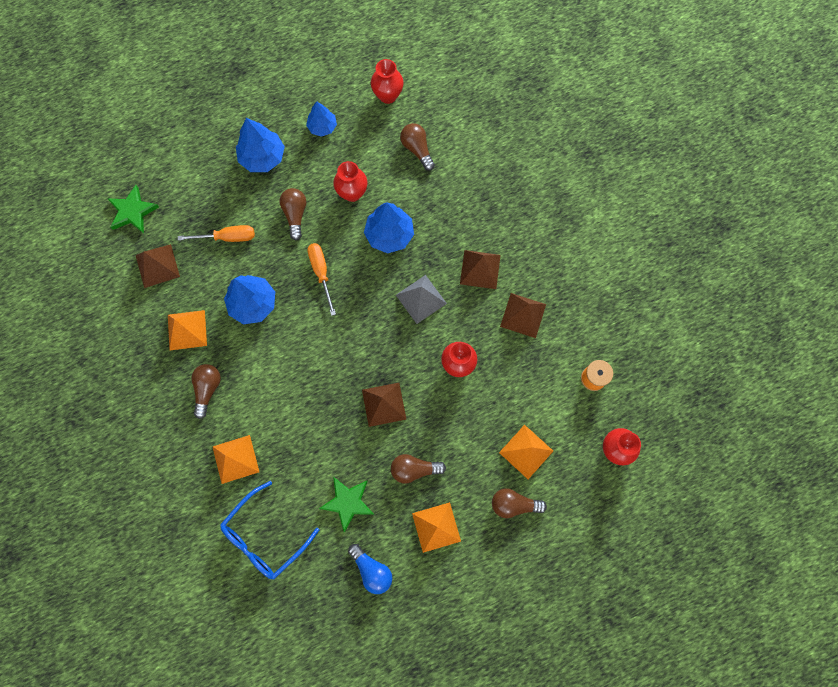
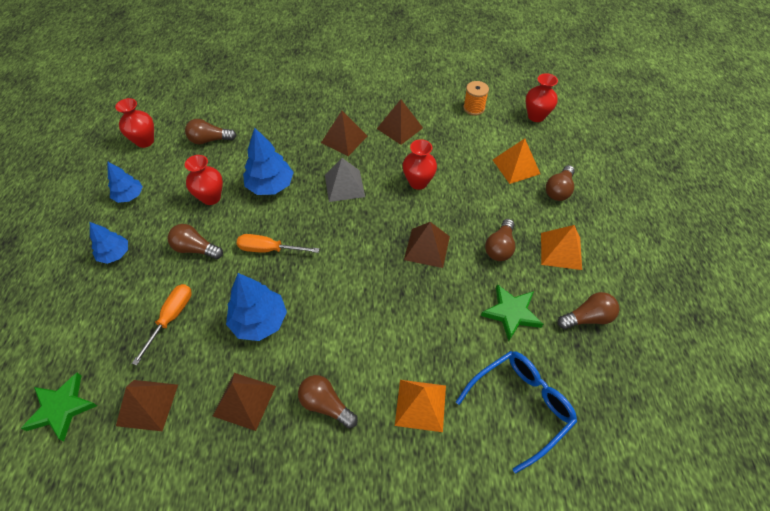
camera: 65 degrees left, 20 degrees down
(187, 330) = (244, 400): orange pyramid -> brown pyramid
(262, 157) = (115, 254): blue tree -> blue tree, size x0.63
(265, 536) = (519, 406): blue glasses -> blue glasses turned 105 degrees counterclockwise
(372, 570) = (587, 318): blue light bulb -> brown light bulb

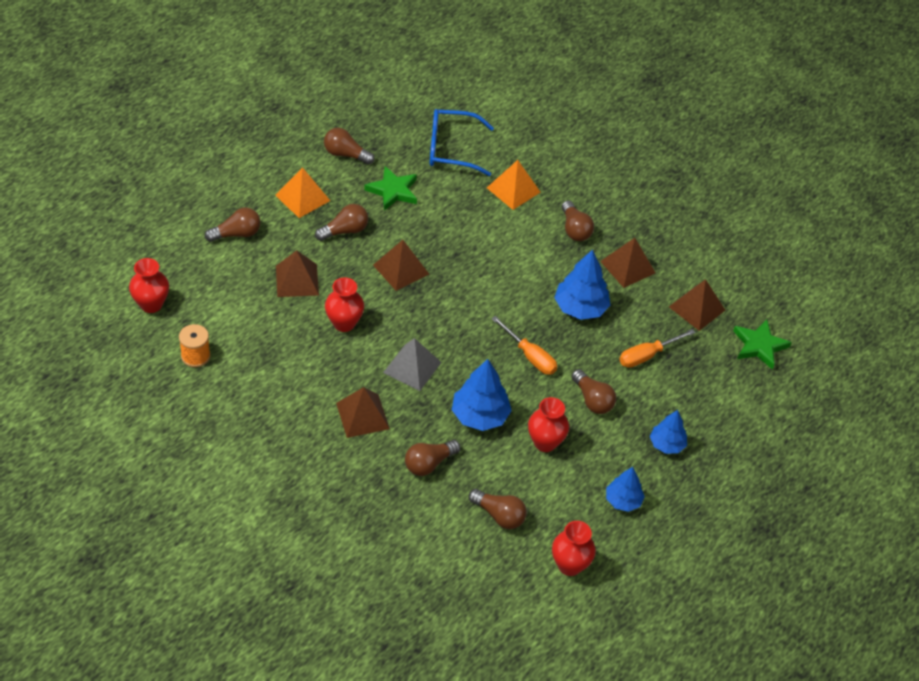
camera: 145 degrees left, 5 degrees down
(278, 140) = (429, 464): none -> brown light bulb
(399, 128) = (295, 388): brown pyramid -> brown pyramid (297, 280)
(516, 166) = (241, 276): orange pyramid -> none

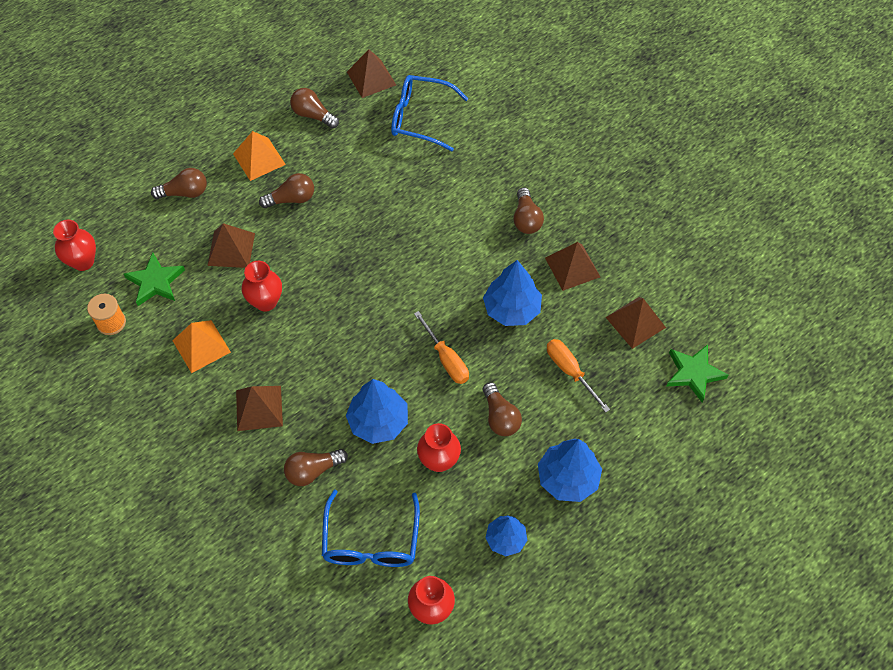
camera: 15 degrees right, 10 degrees up
(393, 191) = (350, 159): green star -> green star (155, 282)
(401, 269) = (337, 247): brown pyramid -> brown pyramid (371, 78)
(412, 367) = (322, 358): grey pyramid -> none
(499, 515) = (371, 540): brown light bulb -> blue glasses
(513, 190) = (473, 168): orange pyramid -> orange pyramid (201, 346)
(647, 355) = (570, 371): orange screwdriver -> orange screwdriver turned 75 degrees clockwise
(666, 444) = (567, 478): blue tree -> blue tree, size x1.58

